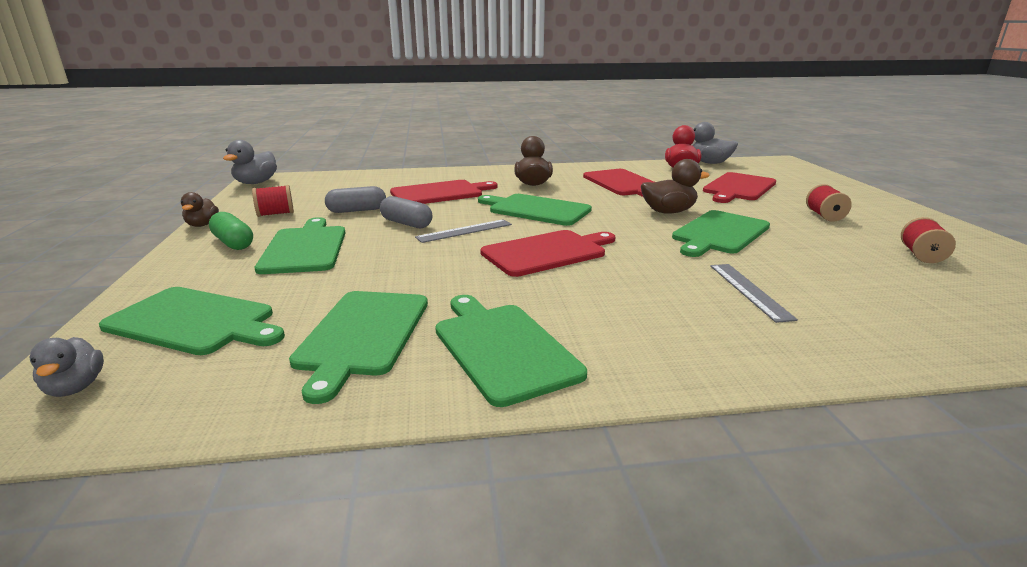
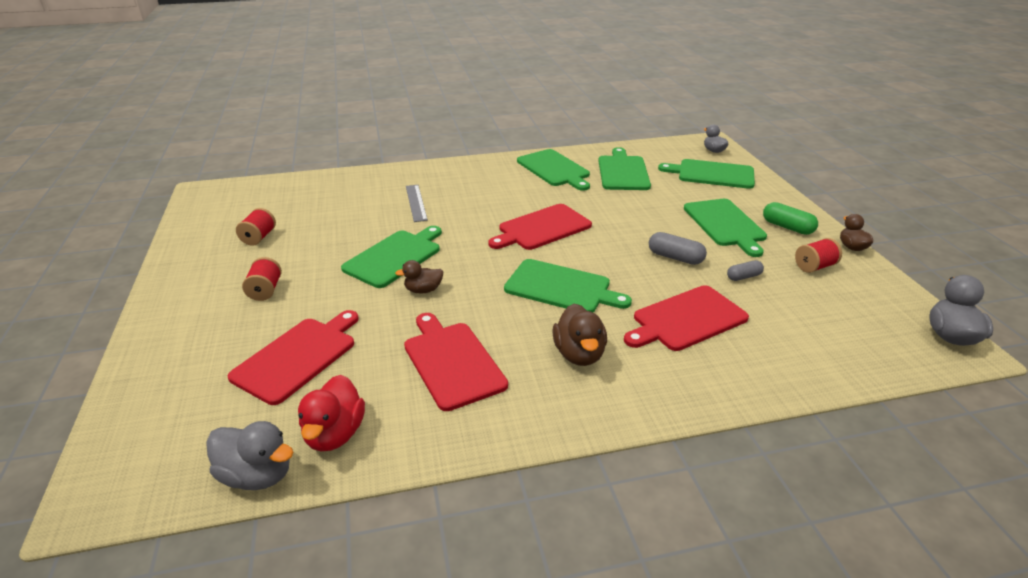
camera: 175 degrees right, 10 degrees up
(357, 210) = (743, 277): grey capsule -> grey capsule, size x0.66
(464, 231) = (617, 250): grey ruler -> none
(668, 212) = (423, 290): brown duck -> brown duck, size x0.65

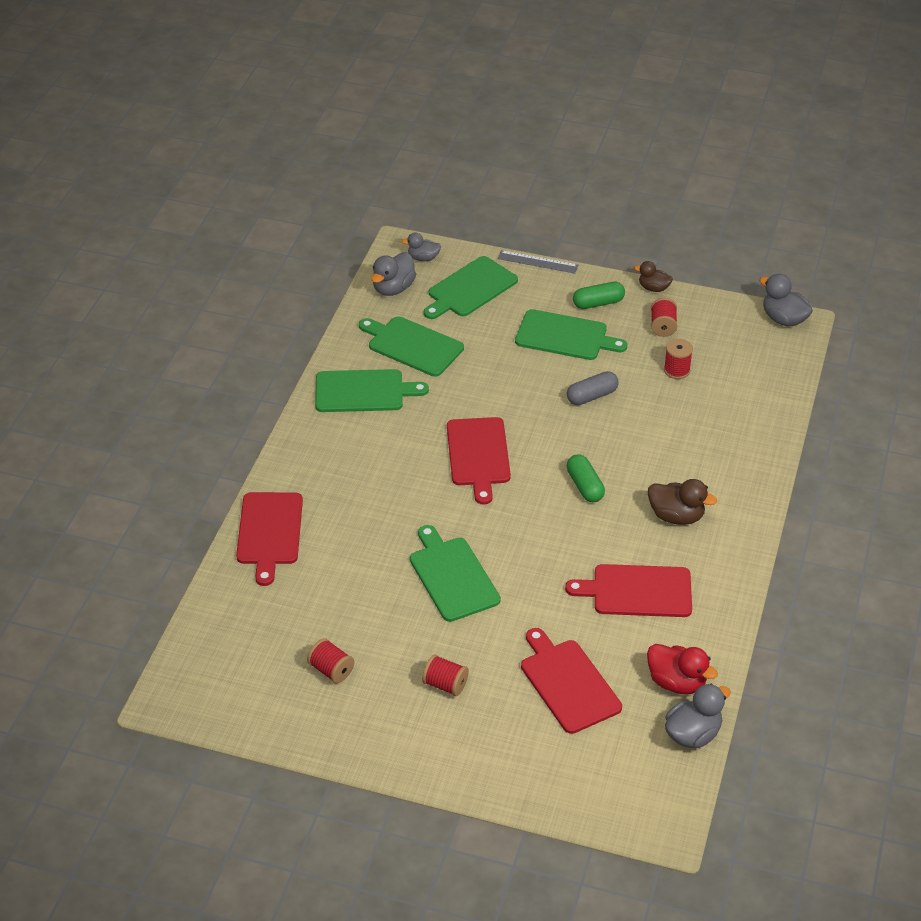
camera: 60 degrees left, 10 degrees up
(416, 202) = (351, 525): grey ruler -> grey ruler (537, 262)
(423, 290) = (524, 575): brown duck -> none
(561, 287) = (584, 486): green cutting board -> green capsule
(668, 150) = (393, 288): none -> grey duck
(686, 319) = (676, 437): red cutting board -> red cutting board (269, 532)
(743, 277) = (647, 373): grey capsule -> none
(772, 291) = (676, 370): none -> red spool

